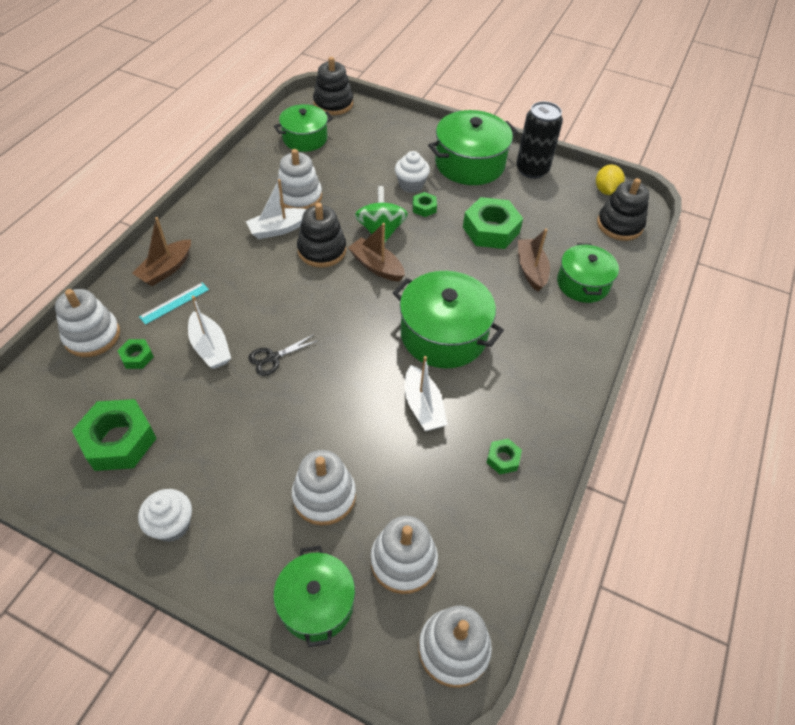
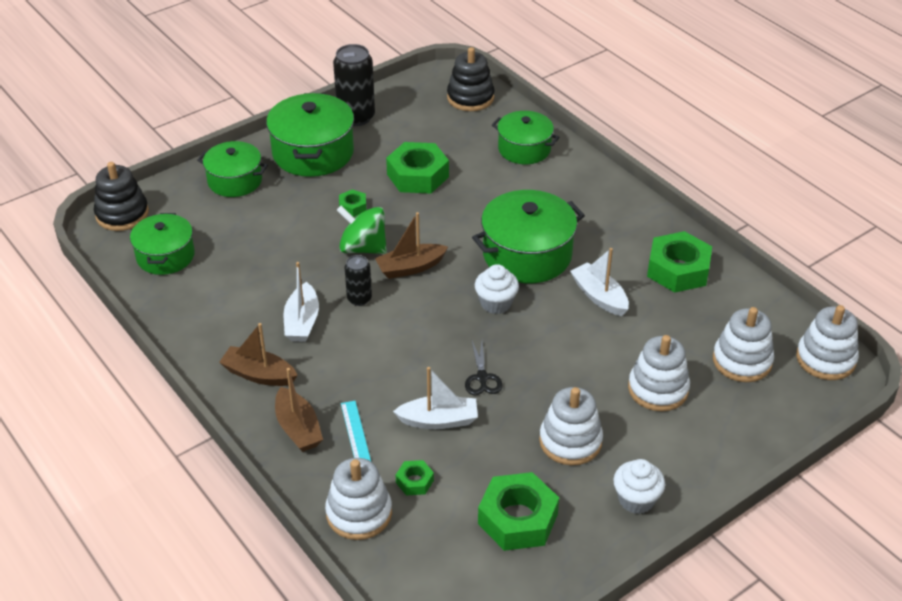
camera: 60 degrees left, 10 degrees down
(299, 197) = (263, 290): white stacking toy -> white stacking toy (570, 441)
(316, 603) = (756, 424): green pot -> green pot (235, 181)
(322, 250) = (359, 299): black stacking toy -> black can
(411, 185) = (311, 203): white cupcake -> white cupcake (496, 303)
(423, 406) = (599, 296): white boat -> white boat turned 135 degrees counterclockwise
(503, 459) = (678, 270): green nut -> green nut, size x2.08
(531, 269) = (486, 171): brown boat -> brown boat (259, 374)
(606, 190) = (421, 86): yellow lemon -> none

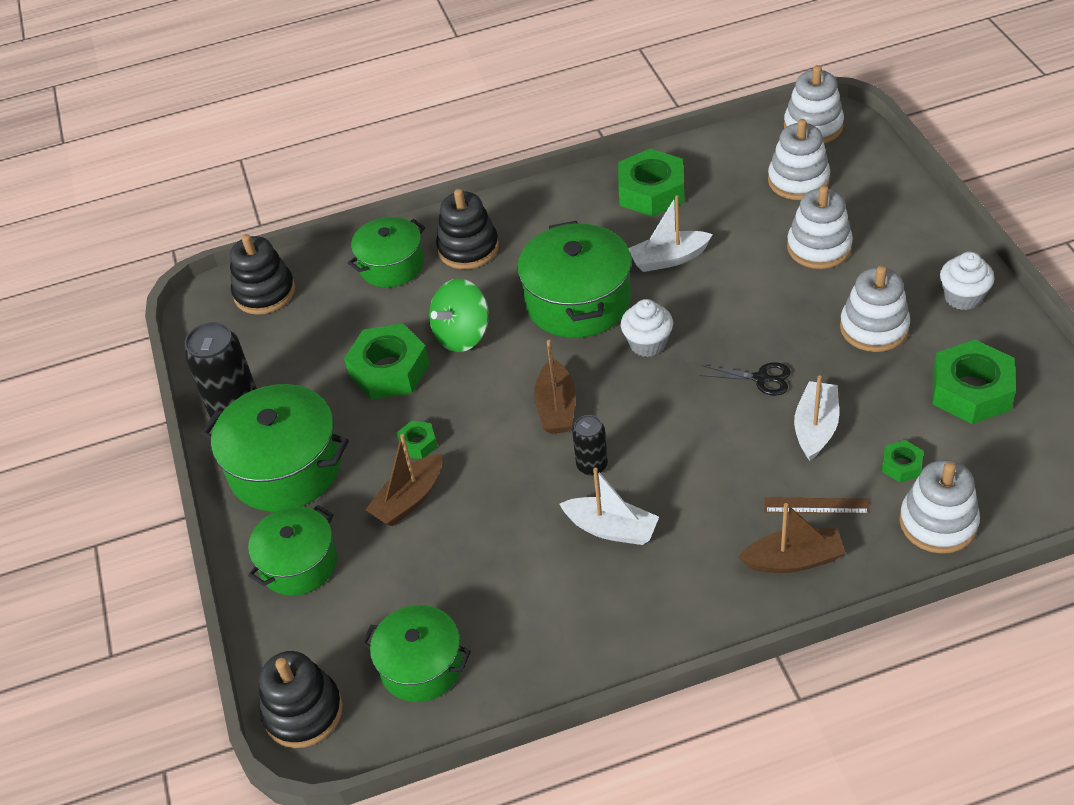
camera: 65 degrees left, 5 degrees up
(259, 374) = (690, 587): brown boat -> brown boat (409, 499)
(356, 433) = (816, 506): turquoise ruler -> brown ruler
(363, 248) = (501, 446): green spinning top -> green spinning top (462, 335)
(560, 183) = (468, 248): none -> black stacking toy

